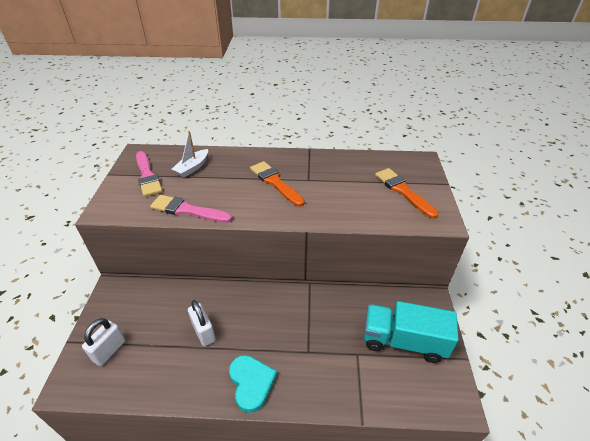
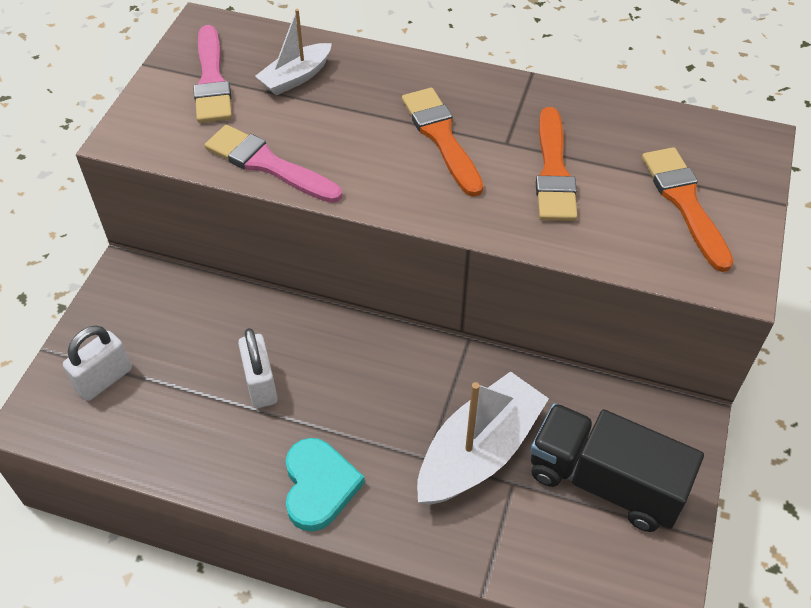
camera: 15 degrees right, 10 degrees up
(334, 341) = (479, 452): none -> white boat
(336, 188) = (553, 171): none -> orange brush
(403, 341) = (605, 482): turquoise truck -> black truck

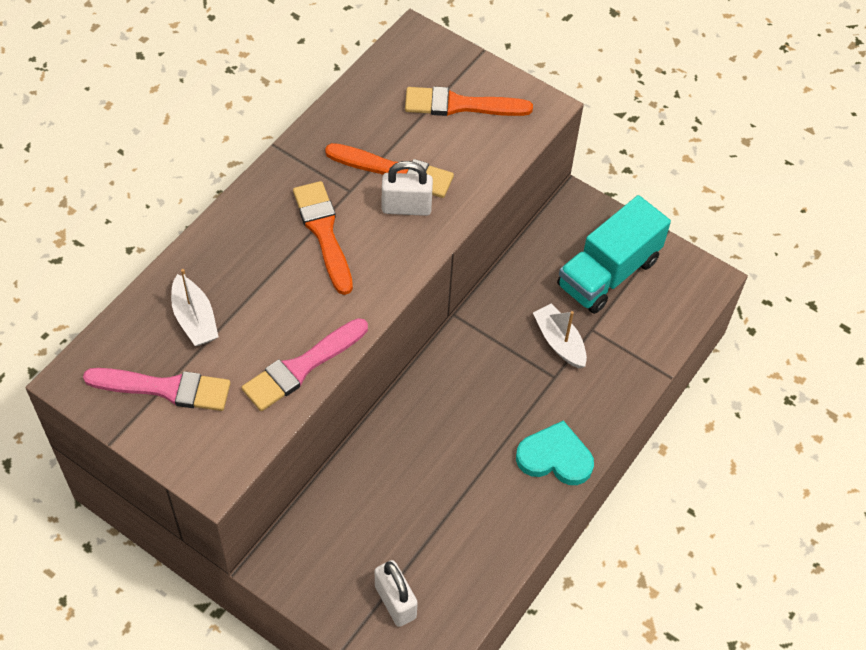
camera: 75 degrees left, 5 degrees up
(260, 384) = (445, 477): white padlock -> white padlock (406, 207)
(441, 137) = (324, 232): orange brush -> orange brush turned 75 degrees clockwise
(479, 452) = (559, 342): white boat -> white boat, size x0.57
(605, 482) = (608, 273): black truck -> turquoise truck

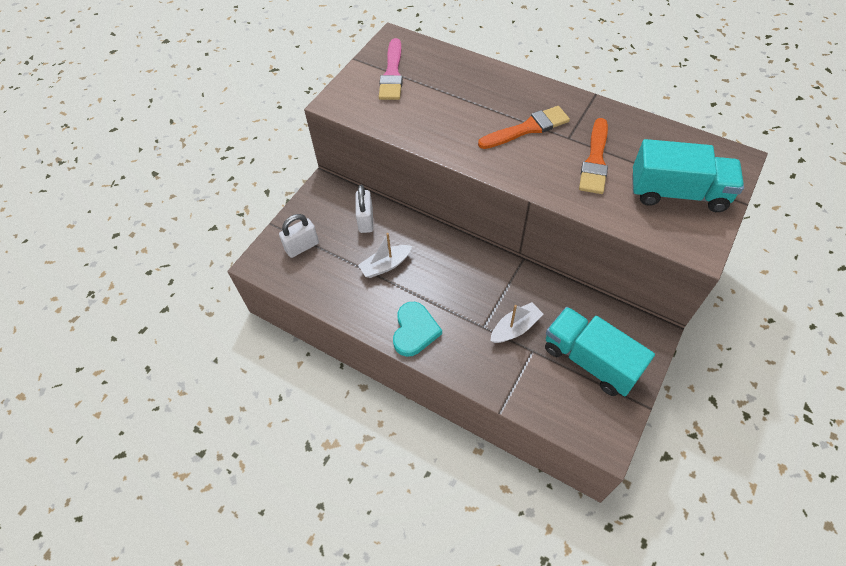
camera: 90 degrees right, 0 degrees up
(194, 319) = (444, 78): white boat -> white boat (385, 265)
(301, 367) = (416, 131): pink brush -> none
(406, 207) = (563, 170): white padlock -> white padlock (365, 220)
(460, 105) = (677, 193): orange brush -> turquoise truck

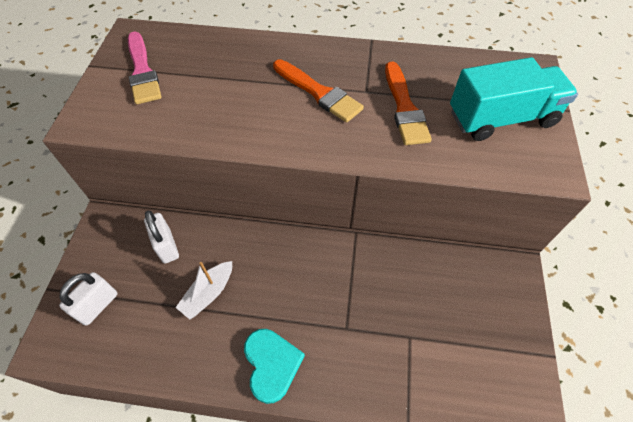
camera: 25 degrees left, 0 degrees up
(515, 328) = (381, 317): white boat -> none
(527, 128) = (319, 93): orange brush -> orange brush turned 90 degrees clockwise
(590, 360) = (472, 325): turquoise truck -> none

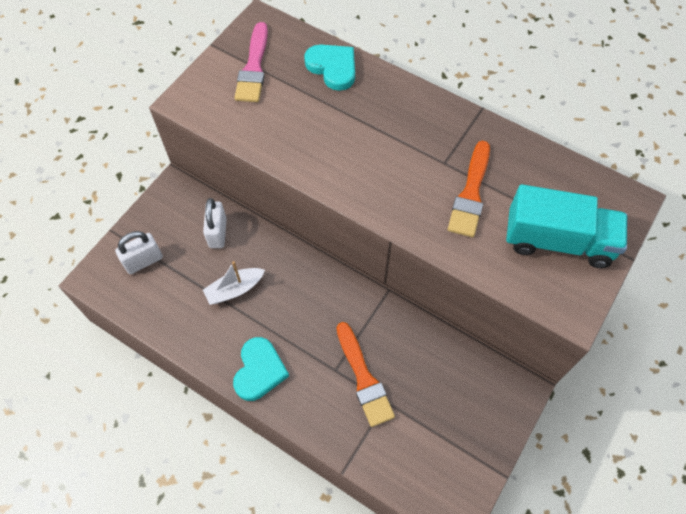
camera: 25 degrees right, 5 degrees up
(221, 49) = (333, 68): none -> turquoise heart
(319, 93) = (399, 148): orange brush -> orange brush (364, 378)

